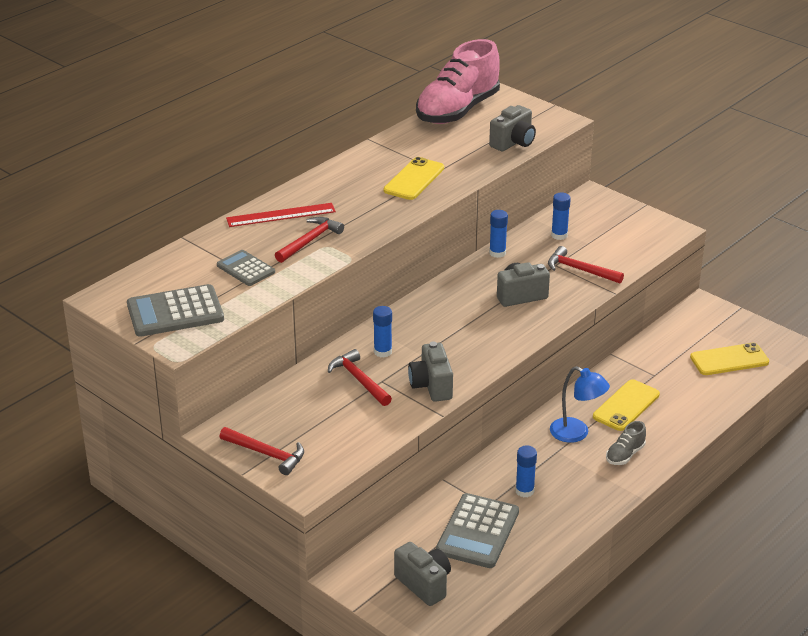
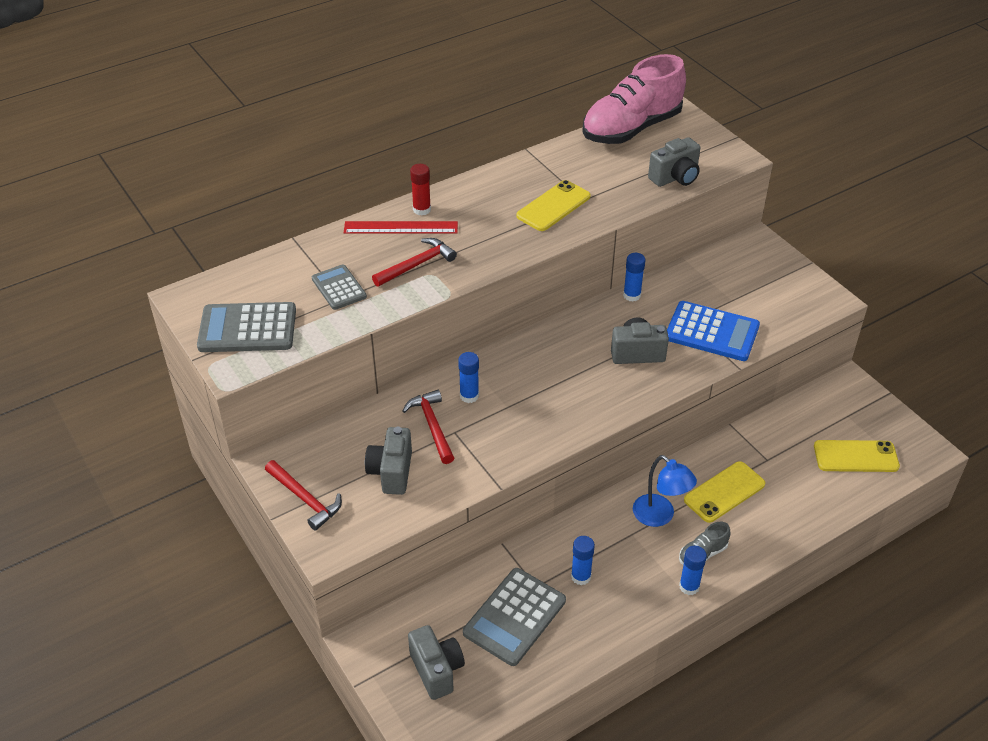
camera: 15 degrees right, 10 degrees up
(293, 198) = (421, 209): none -> red glue stick
(431, 386) = (503, 449): grey camera -> grey camera (391, 472)
(559, 235) = (704, 285): blue glue stick -> blue glue stick (689, 586)
(580, 270) = (712, 332): red hammer -> blue calculator

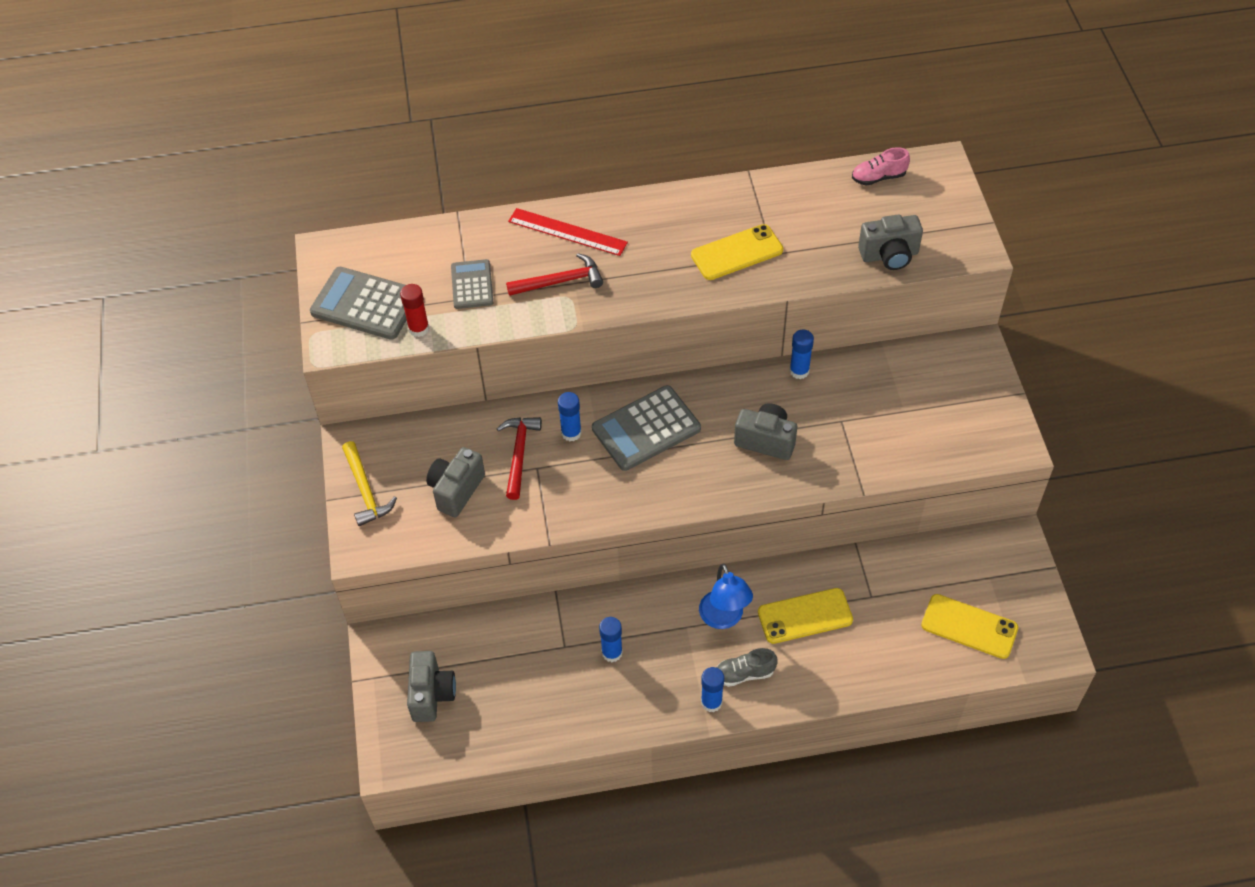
camera: 25 degrees right, 10 degrees up
(305, 499) = (365, 490): red hammer -> yellow hammer
(421, 209) = (599, 216): red glue stick -> red glue stick (419, 328)
(514, 617) = (528, 669): grey calculator -> grey calculator (646, 429)
(631, 128) = (878, 177): pink shoe -> pink shoe, size x0.41
(712, 332) = (859, 442): blue calculator -> none

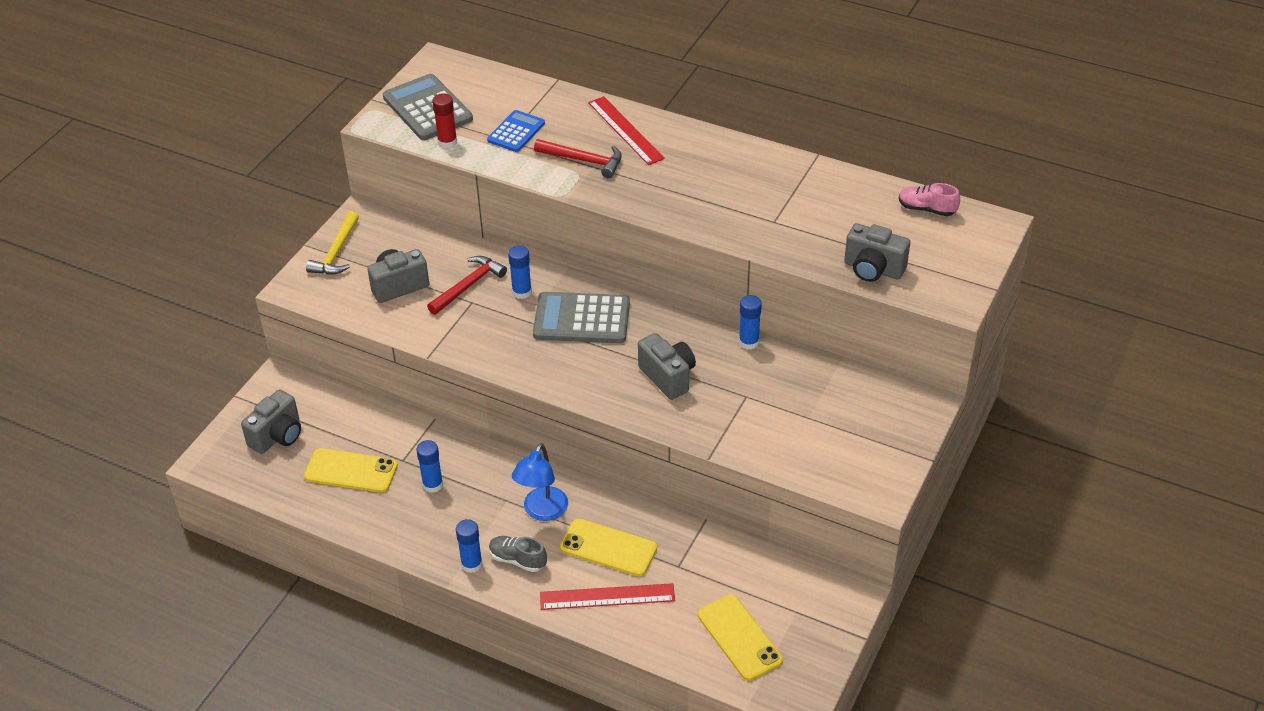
camera: 35 degrees right, 10 degrees down
(472, 285) = (516, 132): grey calculator -> blue calculator
(737, 253) = (744, 206): yellow phone -> yellow phone (351, 471)
(842, 659) = (607, 596): none -> red ruler

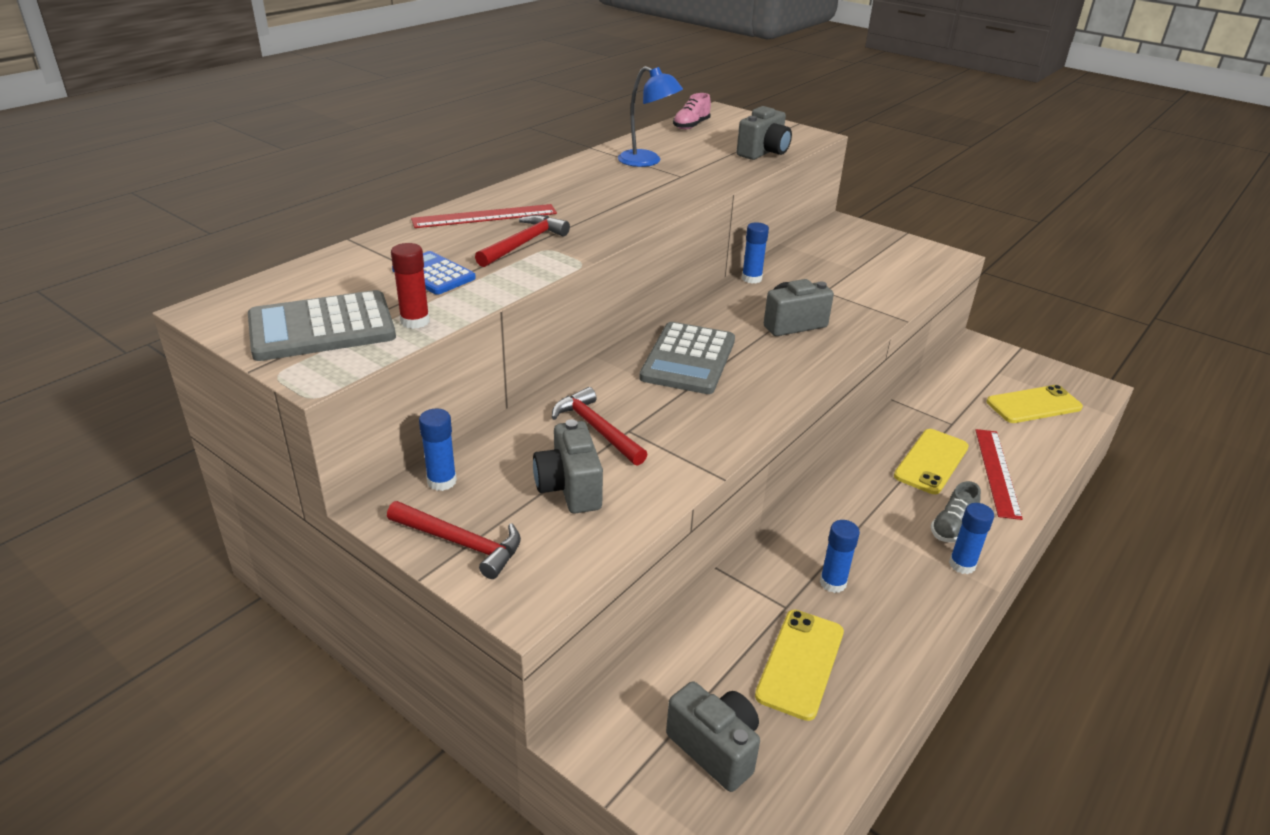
camera: 80 degrees left, 10 degrees down
(336, 252) = (461, 543): yellow hammer -> red hammer
(522, 292) = (626, 391): blue glue stick -> blue glue stick (442, 481)
(542, 511) = (880, 499): blue lamp -> blue lamp (647, 161)

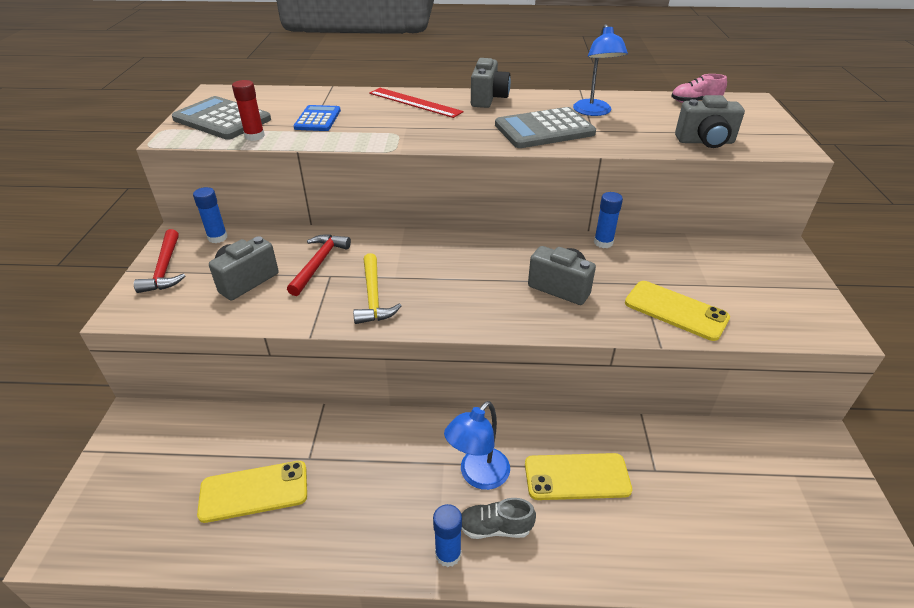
camera: 55 degrees right, 5 degrees up
(524, 243) = (394, 125): red hammer -> none
(688, 359) = (445, 262): grey calculator -> grey calculator (544, 129)
(698, 418) = (373, 297): none -> yellow hammer
(715, 748) = (149, 480): grey camera -> grey camera (488, 99)
(833, 583) = (355, 474): blue glue stick -> none
(891, 511) = (478, 476): none -> blue lamp
(997, 472) = (615, 534): red ruler -> none
(1033, 405) = (774, 526): yellow phone -> yellow phone (676, 310)

